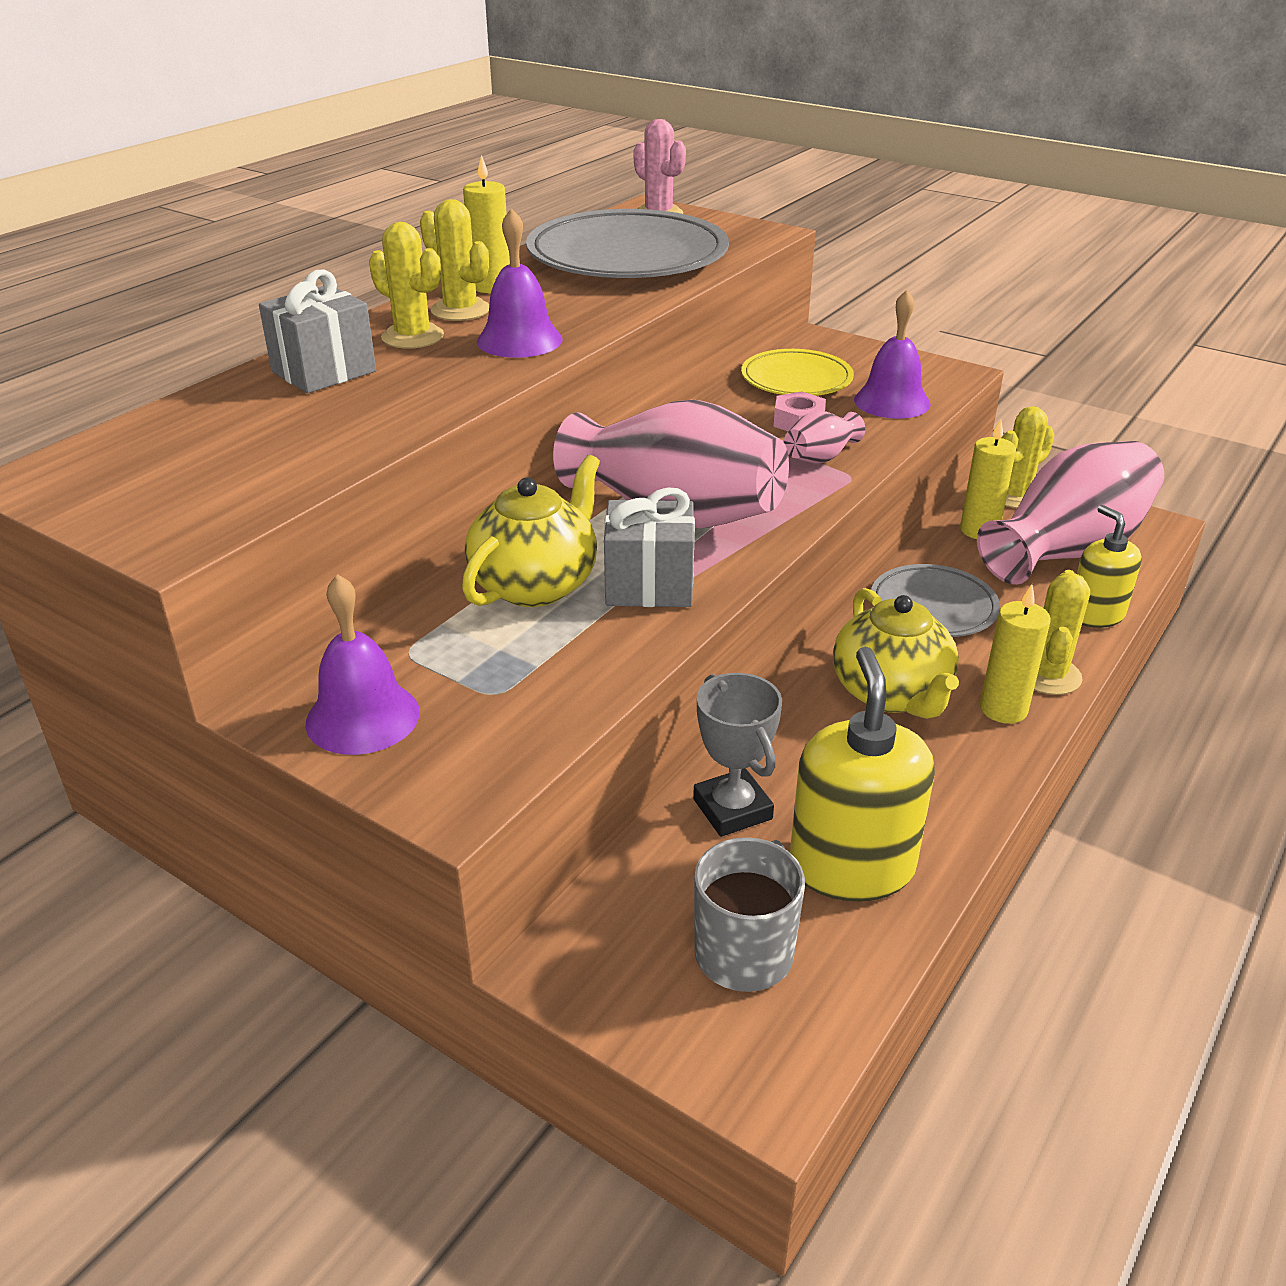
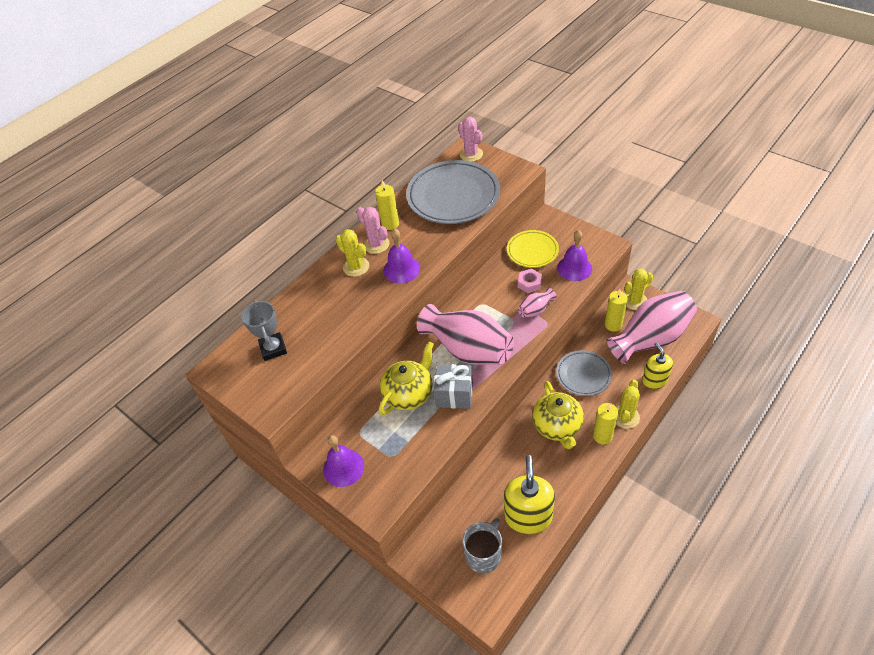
camera: 10 degrees right, 15 degrees up
(324, 371) = (320, 294): grey gift -> none
(460, 310) = (376, 244): yellow cactus -> pink cactus
(732, 809) = (486, 487): grey trophy -> grey trophy (273, 348)

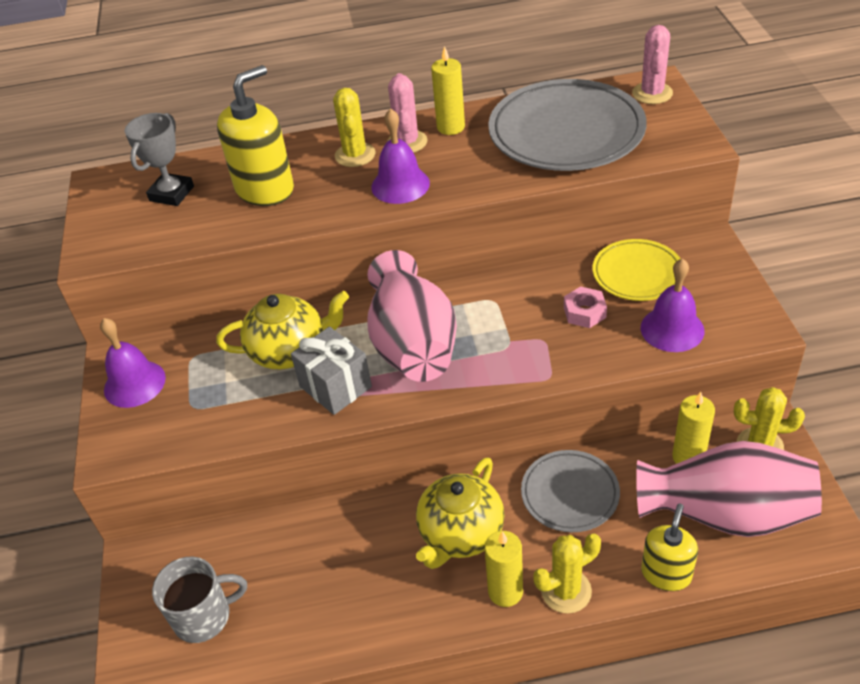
camera: 40 degrees right, 5 degrees down
(528, 516) = (300, 615): yellow soap dispenser -> yellow soap dispenser (265, 189)
(535, 310) = (553, 350): pink vase -> none

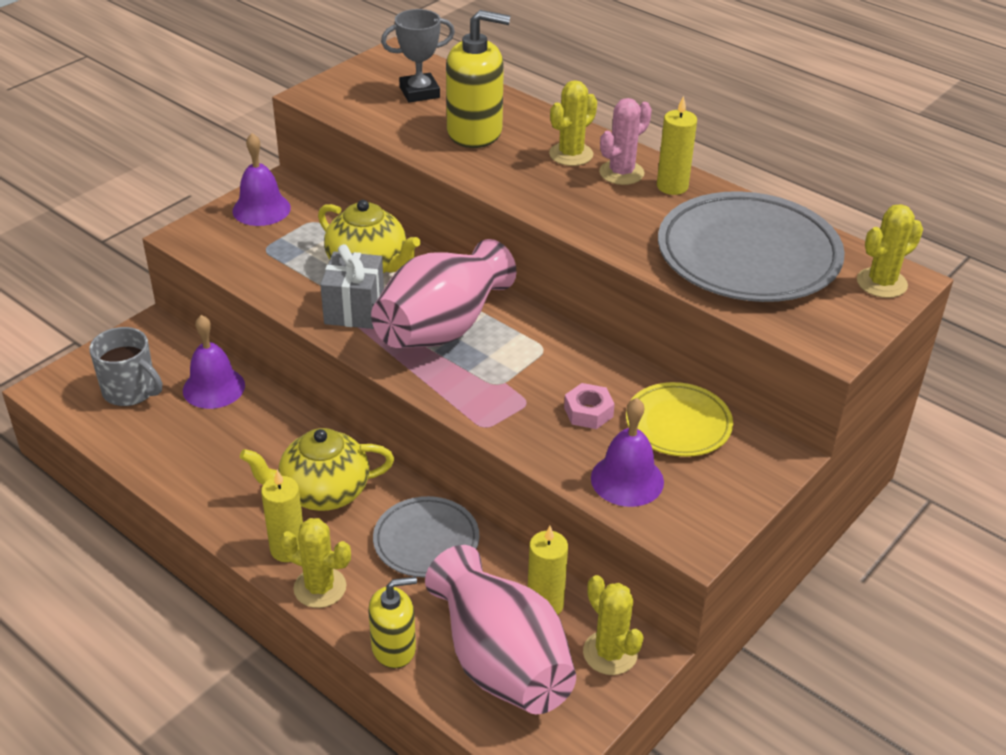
camera: 45 degrees right, 5 degrees down
(400, 185) = (560, 196): purple bell -> purple bell (214, 387)
(652, 93) = (881, 283): pink cactus -> yellow cactus

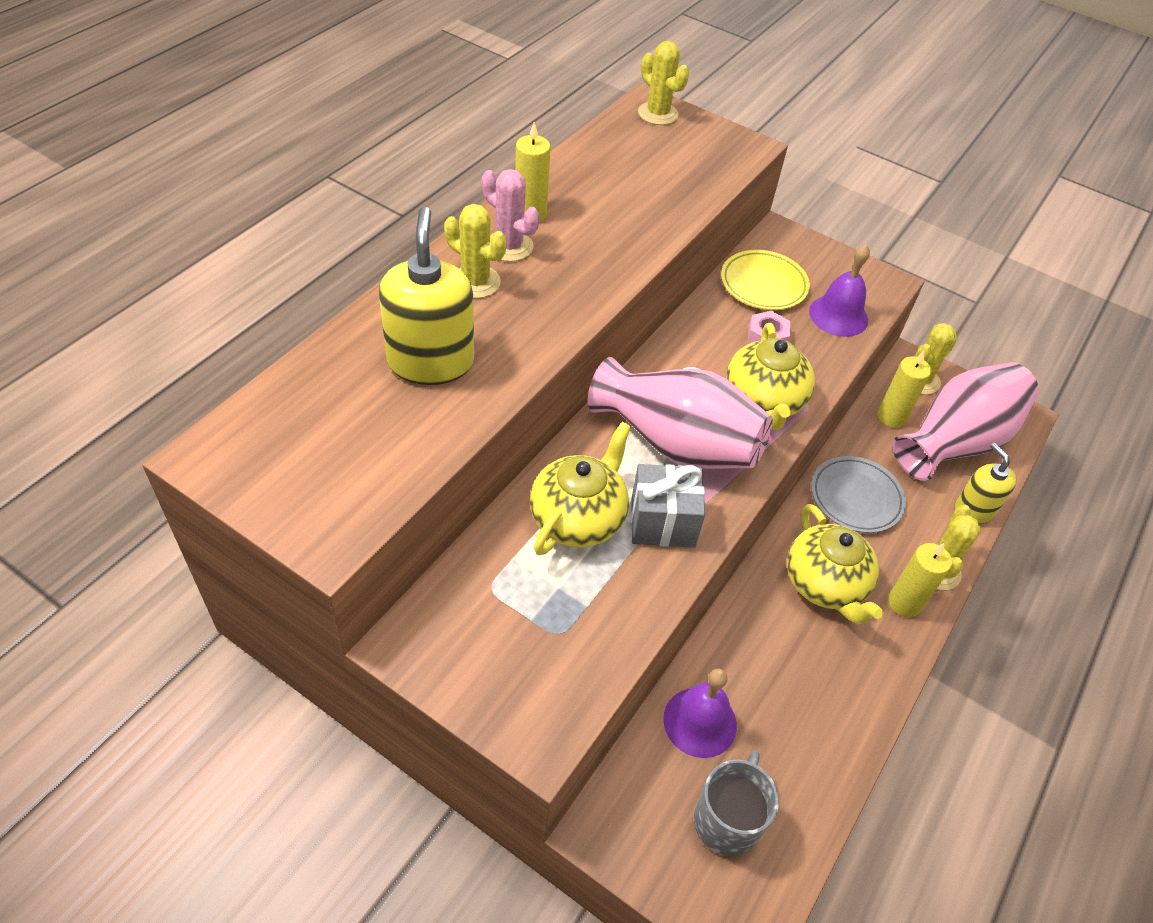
camera: 100 degrees left, 10 degrees up
(261, 209) = (466, 655): purple bell -> none
(419, 92) = (327, 420): grey trophy -> none
(490, 393) = (763, 402): none -> yellow teapot
(748, 255) = (637, 177): grey plate -> none

